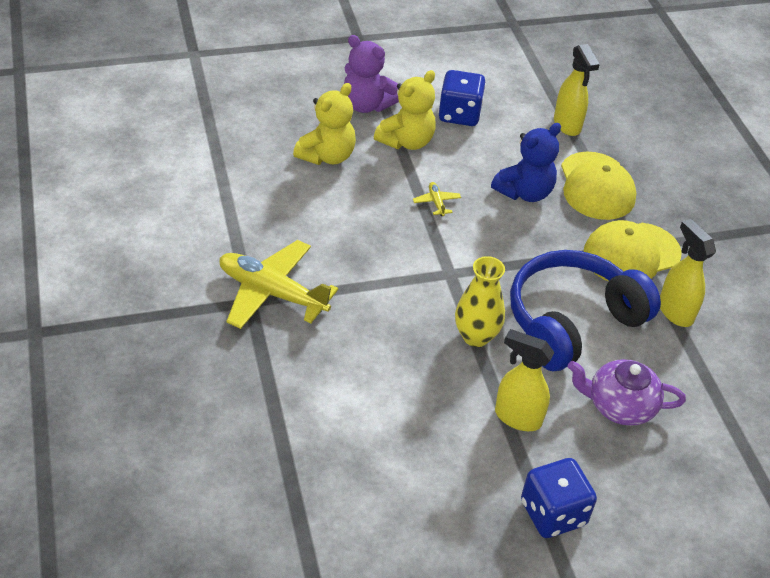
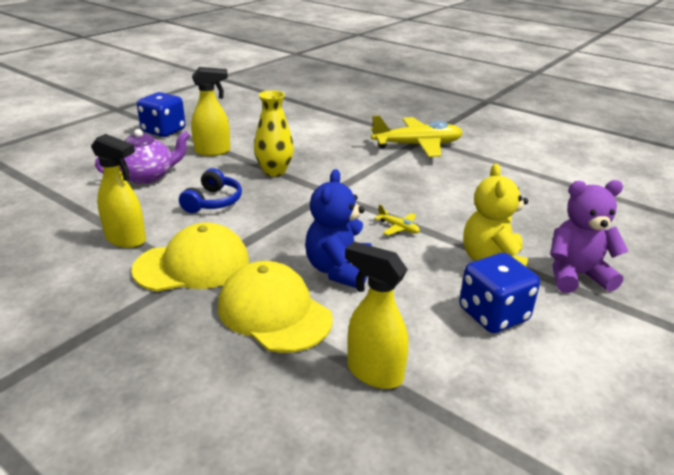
camera: 145 degrees right, 15 degrees down
(327, 156) = (522, 220): yellow teddy bear -> none
(572, 321) = (213, 202): blue headphones -> blue headphones, size x0.48
(631, 254) = (192, 265): yellow cap -> yellow cap turned 45 degrees clockwise

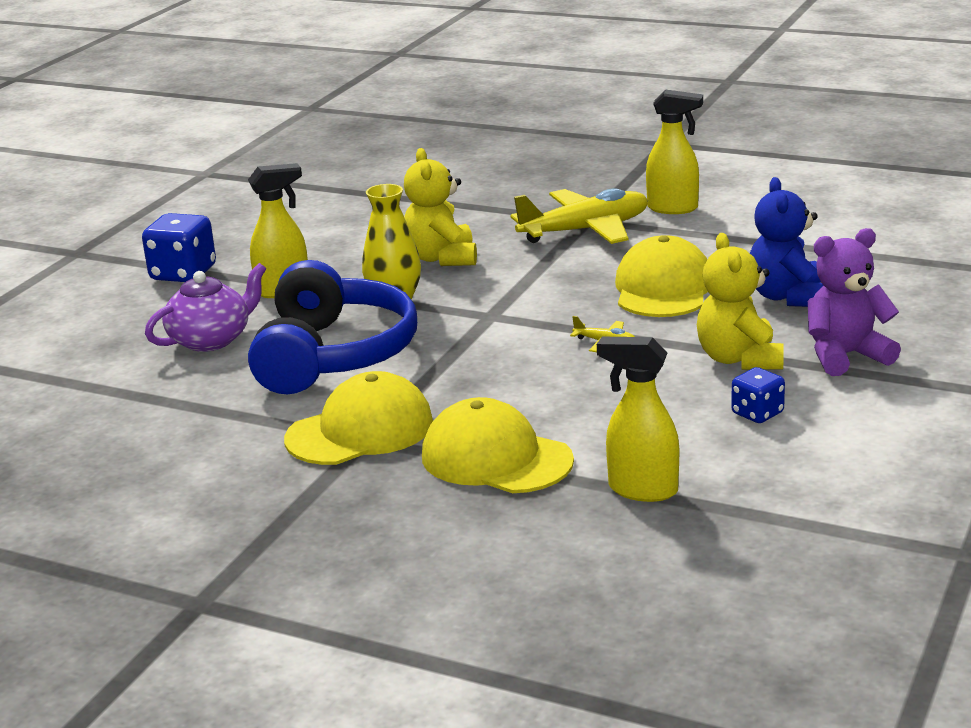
camera: 10 degrees left, 5 degrees down
(126, 239) = (249, 420): yellow spray bottle -> yellow spray bottle (673, 208)
(213, 202) = (333, 355): blue headphones -> blue headphones, size x2.06
(320, 148) = (442, 258): none -> yellow teddy bear
(338, 270) = (551, 403): blue teddy bear -> blue teddy bear (787, 297)
(454, 194) = (663, 288): none -> yellow cap
(493, 315) = (757, 413): blue dice -> blue dice, size x0.60

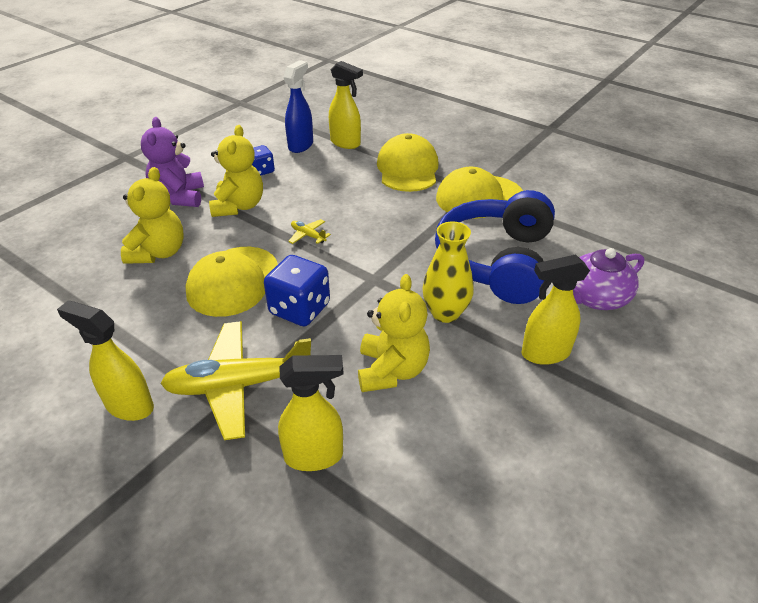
camera: 170 degrees left, 15 degrees up
(183, 273) = (657, 410): blue dice -> blue dice (300, 309)
(490, 212) = (314, 456): none -> yellow spray bottle
(496, 458) = (407, 169): yellow cap -> yellow cap turned 135 degrees counterclockwise
(728, 471) = (301, 145): none -> blue spray bottle
(787, 297) = (158, 253): blue teddy bear -> yellow teddy bear
(845, 356) = (179, 197): purple teddy bear -> purple teddy bear turned 90 degrees clockwise

